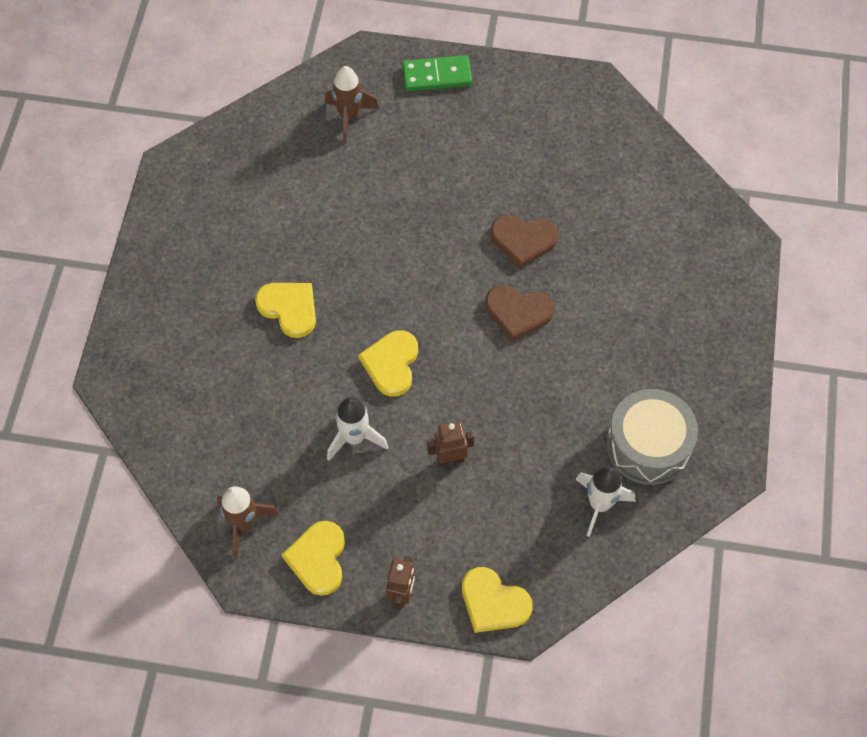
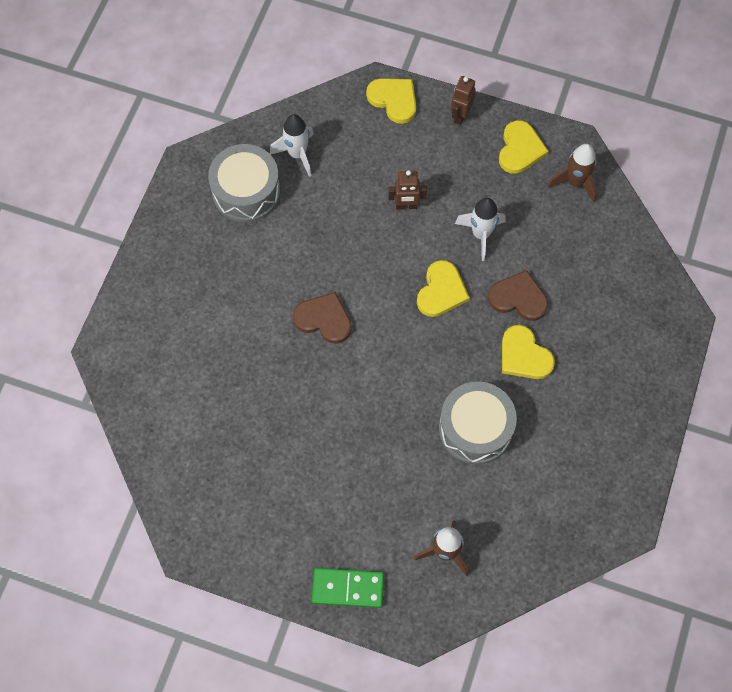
camera: 170 degrees left, 5 degrees up
(334, 228) = (475, 428): none -> grey drum
(523, 240) = (303, 387): brown heart -> brown heart (518, 298)

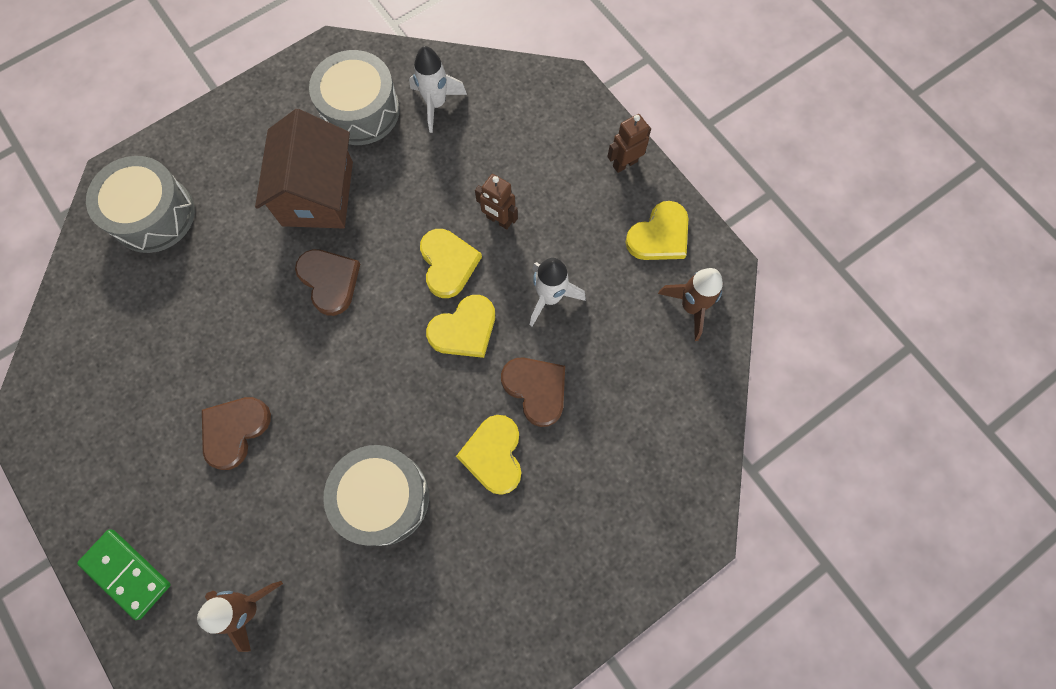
camera: 35 degrees right, 5 degrees up
(157, 357) = (153, 215): none -> grey drum
(265, 267) = (318, 193): none -> brown house
(342, 455) = (234, 430): none -> brown heart
(394, 100) = (570, 108): yellow heart -> yellow heart (448, 263)

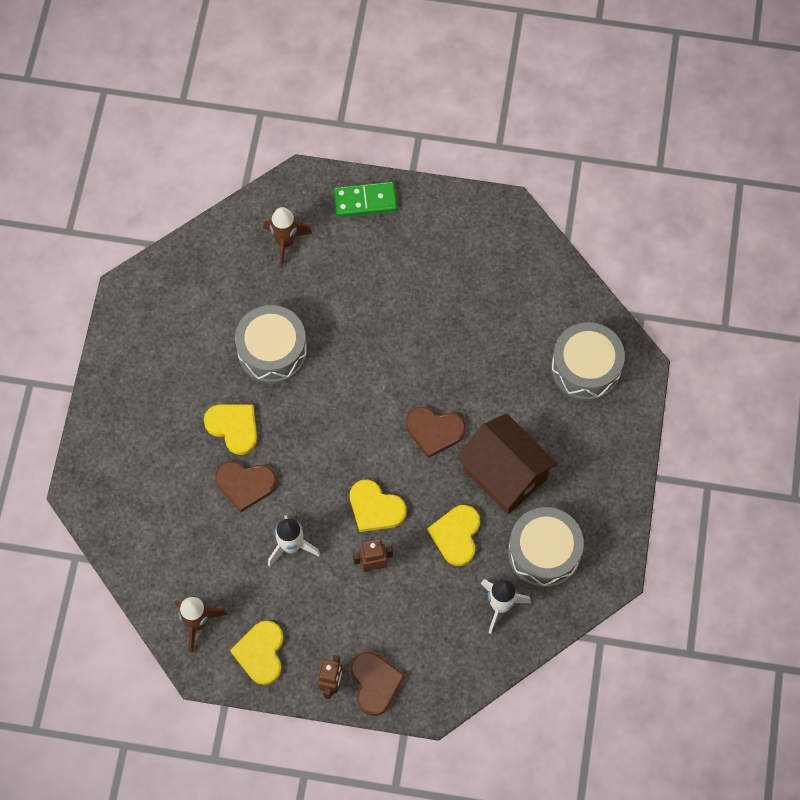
camera: 135 degrees right, 5 degrees down
(234, 430) = (391, 308): brown heart -> brown heart (375, 683)
(464, 329) = (323, 479): yellow heart -> yellow heart (456, 535)

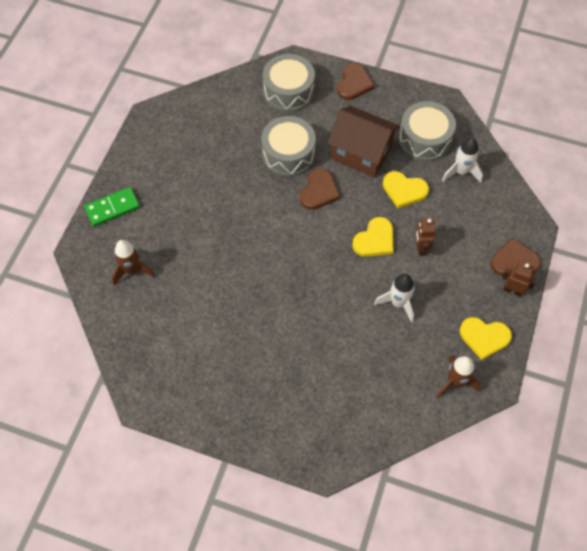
camera: 80 degrees left, 5 degrees down
(233, 427) = (289, 332): yellow heart -> none
(245, 484) = (340, 330): brown heart -> brown heart (354, 84)
(272, 351) = (227, 294): grey drum -> grey drum (288, 154)
(365, 201) = (112, 208): green domino -> green domino turned 60 degrees clockwise
(504, 474) = (361, 153): brown house -> brown house turned 60 degrees clockwise

